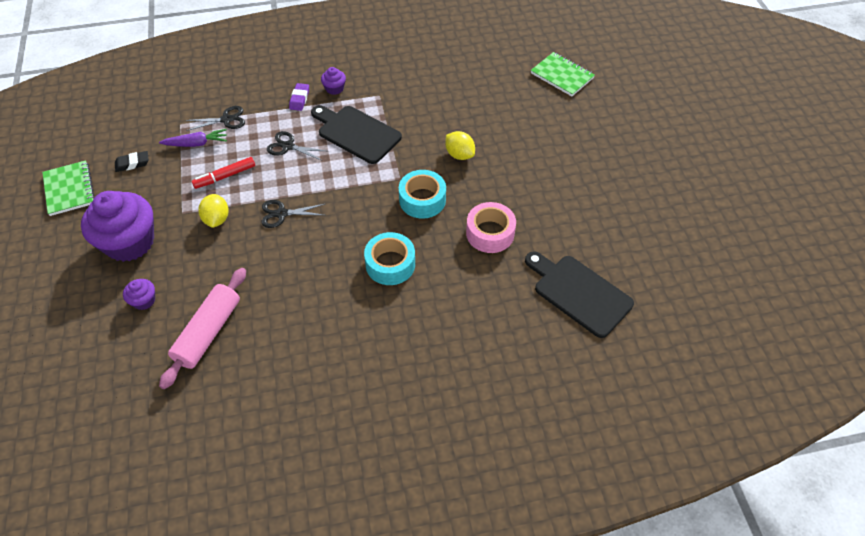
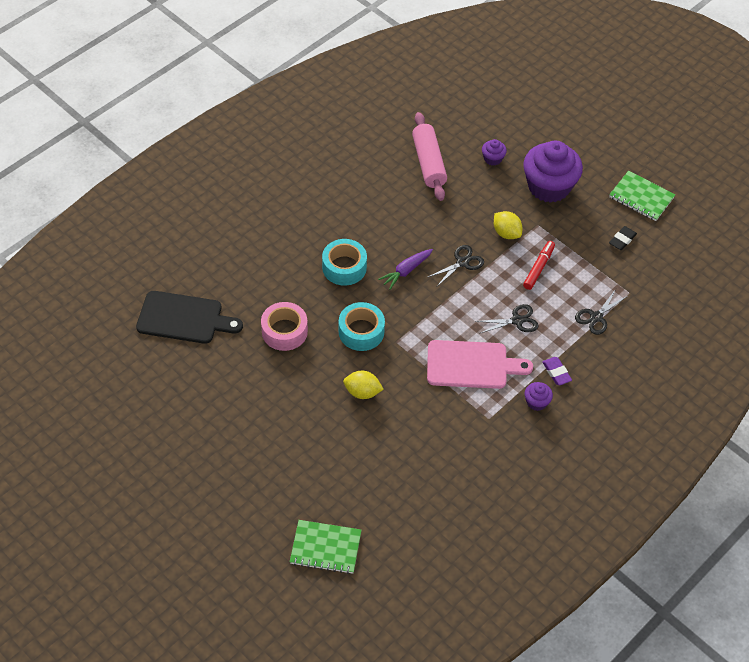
camera: 145 degrees right, 0 degrees up
(196, 143) = (594, 282): purple carrot -> purple carrot (406, 271)
(356, 133) = (471, 365): black cutting board -> pink cutting board

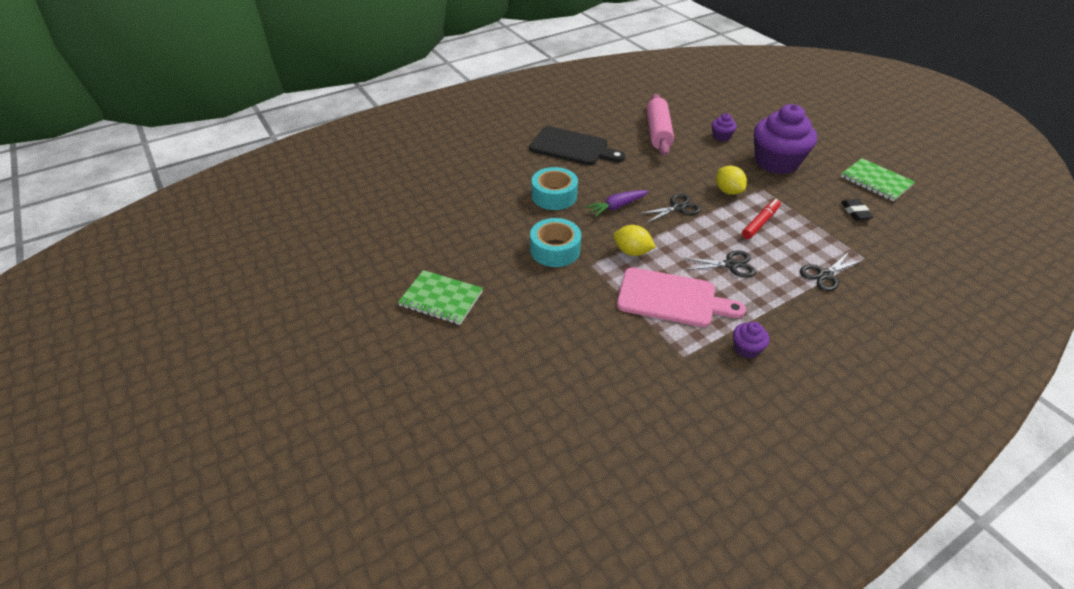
camera: 15 degrees right, 10 degrees down
(184, 318) = (379, 213): black cutting board -> black cutting board (572, 147)
(284, 331) = (474, 238): pink tape -> none
(325, 548) = (435, 473): green notebook -> green notebook (441, 299)
(362, 392) = (539, 305): yellow lemon -> yellow lemon (632, 252)
(556, 373) = (774, 322): purple eraser -> none
(622, 240) = (855, 212): black eraser -> black eraser turned 60 degrees counterclockwise

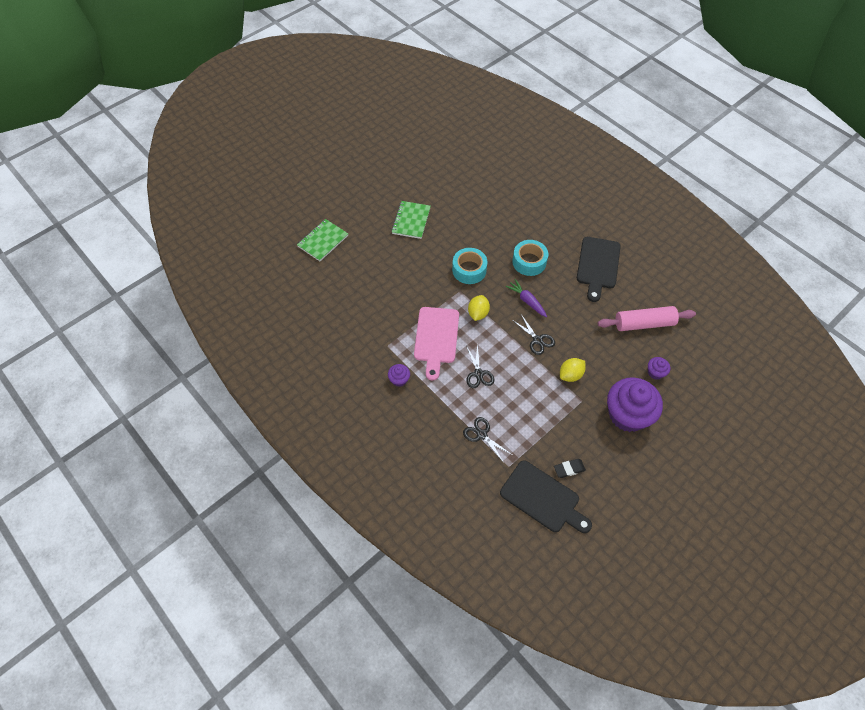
camera: 80 degrees right, 15 degrees up
(760, 223) = (533, 396): red marker -> none
(875, 181) = (623, 494): green notebook -> green notebook (323, 241)
(900, 237) = (543, 498): none -> black cutting board

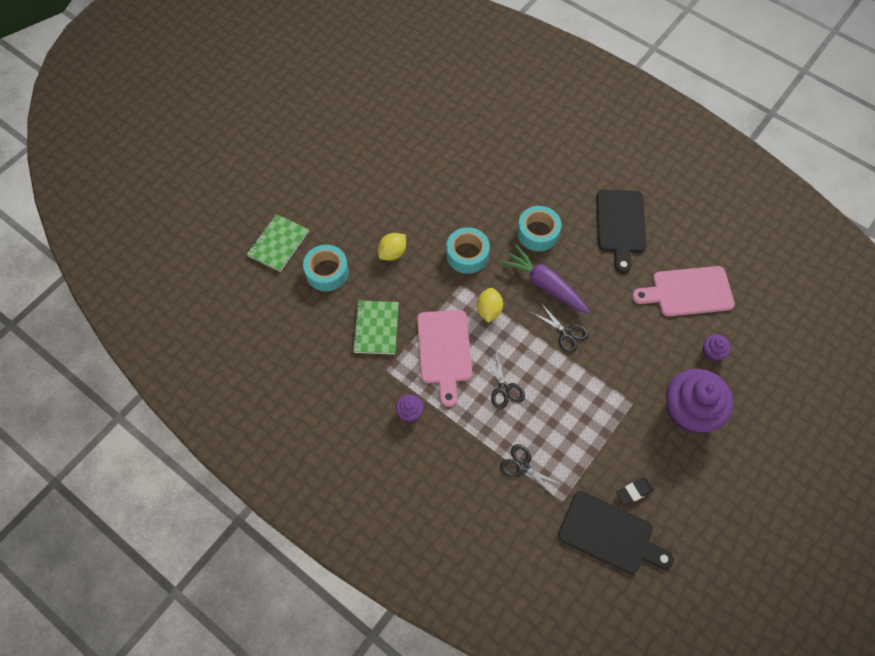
camera: 10 degrees left, 5 degrees up
(356, 267) = (327, 272): none -> turquoise tape
(411, 221) = (383, 200): green notebook -> green notebook (376, 328)
(527, 301) = (544, 284): purple carrot -> purple carrot, size x1.58
(570, 375) = (614, 372): yellow lemon -> yellow lemon (392, 253)
(644, 323) = (688, 292): pink rolling pin -> pink cutting board

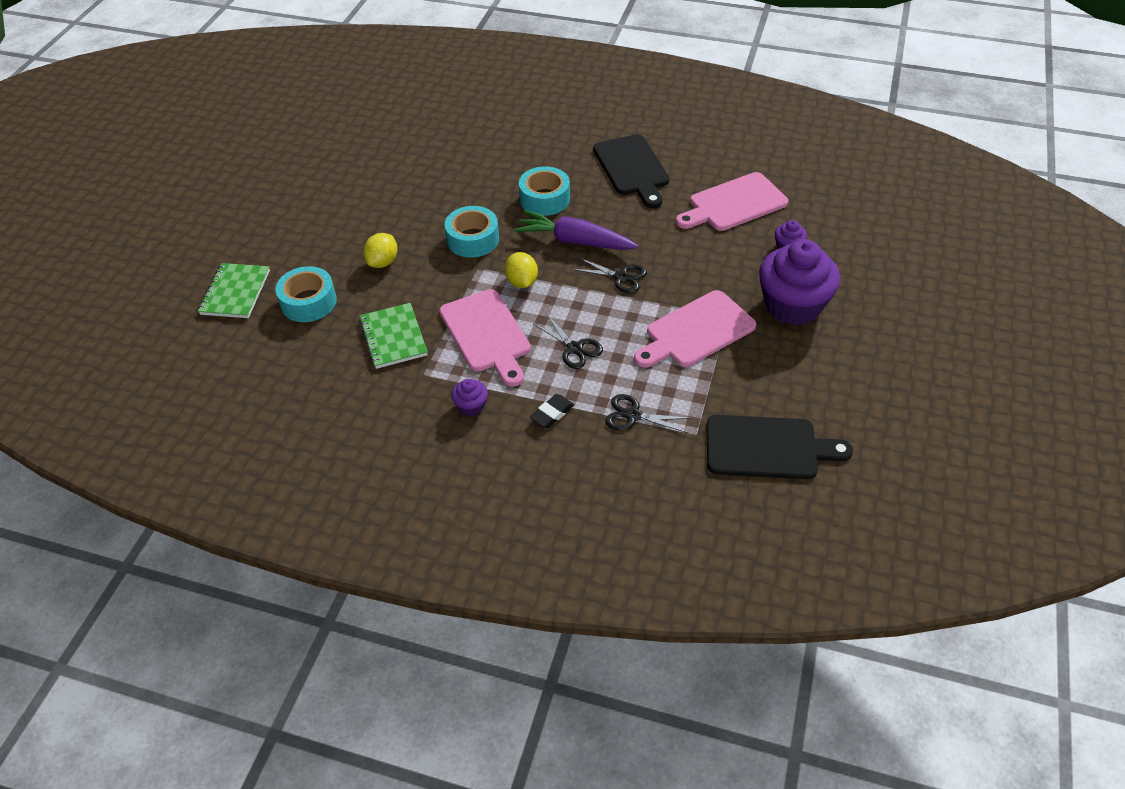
camera: 20 degrees left, 15 degrees down
(602, 407) = (696, 331): none -> pink cutting board
(633, 492) = (772, 398): black eraser -> black eraser (552, 413)

